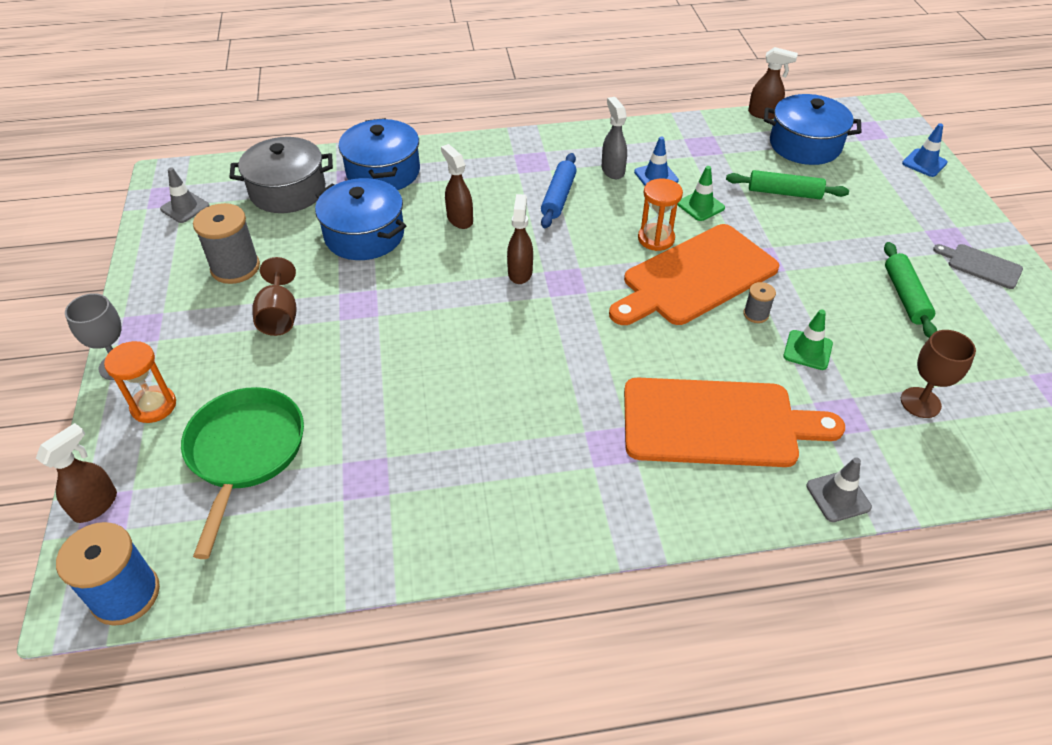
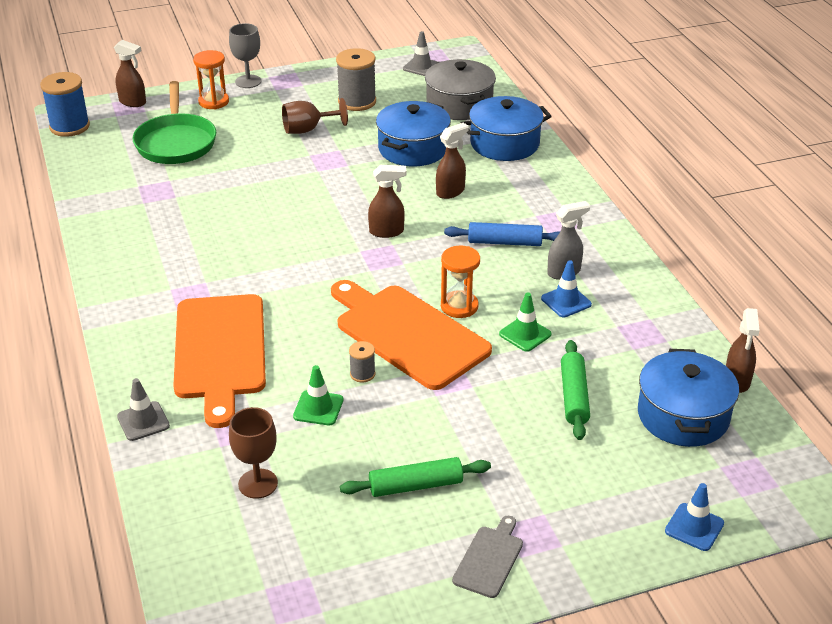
camera: 80 degrees right, 10 degrees down
(245, 453) = (176, 142): green pan -> green pan turned 90 degrees clockwise

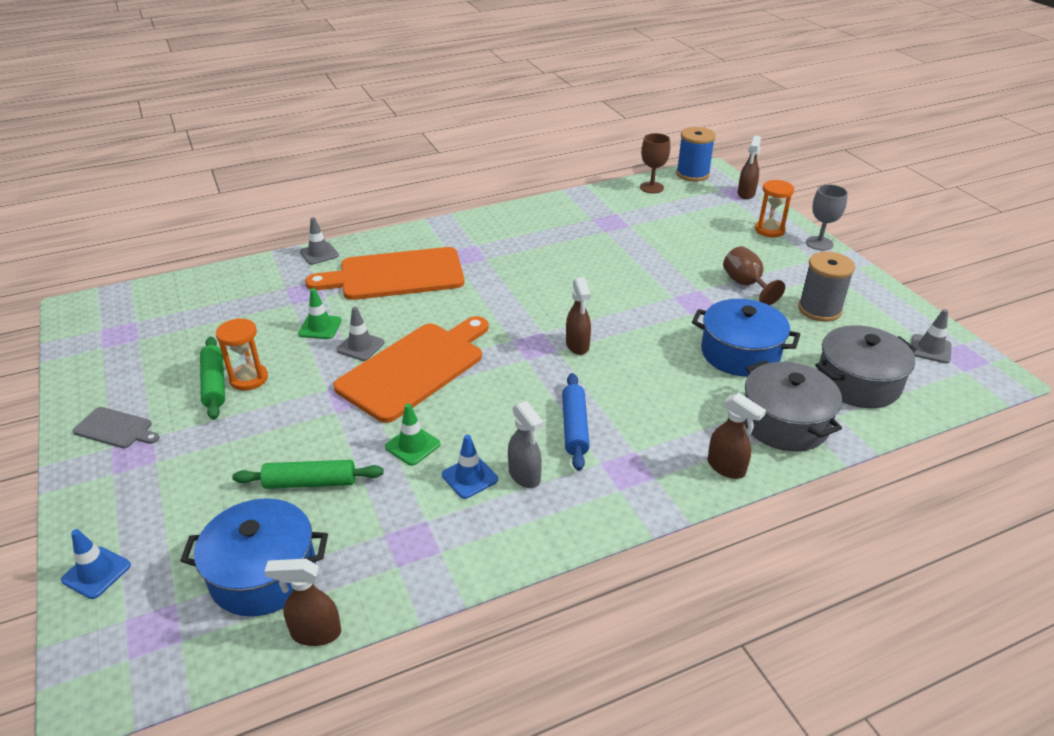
camera: 85 degrees right, 0 degrees up
(176, 142) = (690, 221): green pan -> none
(258, 483) = (240, 307): brown goblet -> brown goblet (651, 187)
(362, 374) = (360, 346): grey spool -> grey traffic cone
(450, 192) = (663, 384): brown spray bottle -> brown spray bottle (726, 468)
(459, 306) = (458, 398): orange hourglass -> orange hourglass (249, 379)
(504, 144) = (784, 422): blue pot -> grey pot

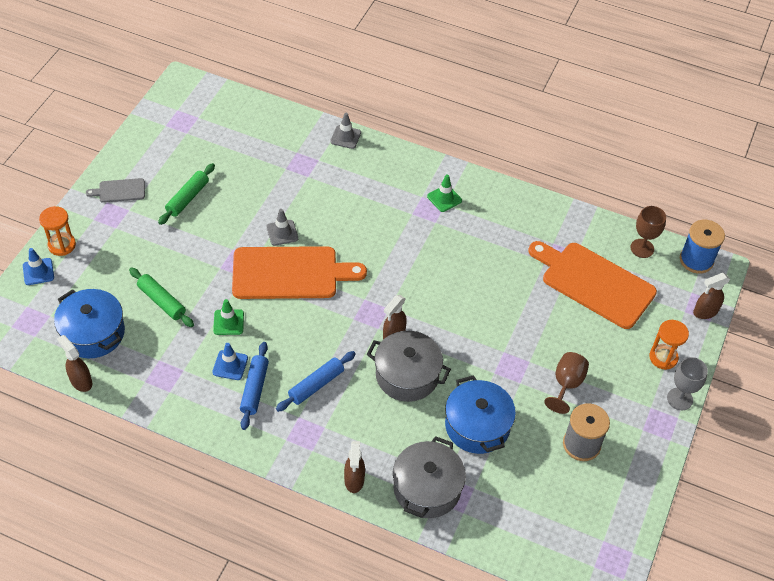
camera: 45 degrees right, 15 degrees up
(116, 428) = (119, 191): grey cutting board -> grey cutting board turned 105 degrees clockwise
(249, 379) = (206, 208): orange hourglass -> orange hourglass (62, 245)
(320, 327) = (279, 200): green traffic cone -> green traffic cone (444, 198)
(395, 275) = (366, 192): orange cutting board -> orange cutting board (594, 283)
(525, 476) = (254, 389): grey spray bottle -> blue rolling pin
(858, 383) = (512, 508): grey pot -> grey pot (407, 375)
(930, 349) = (601, 534): grey traffic cone -> none

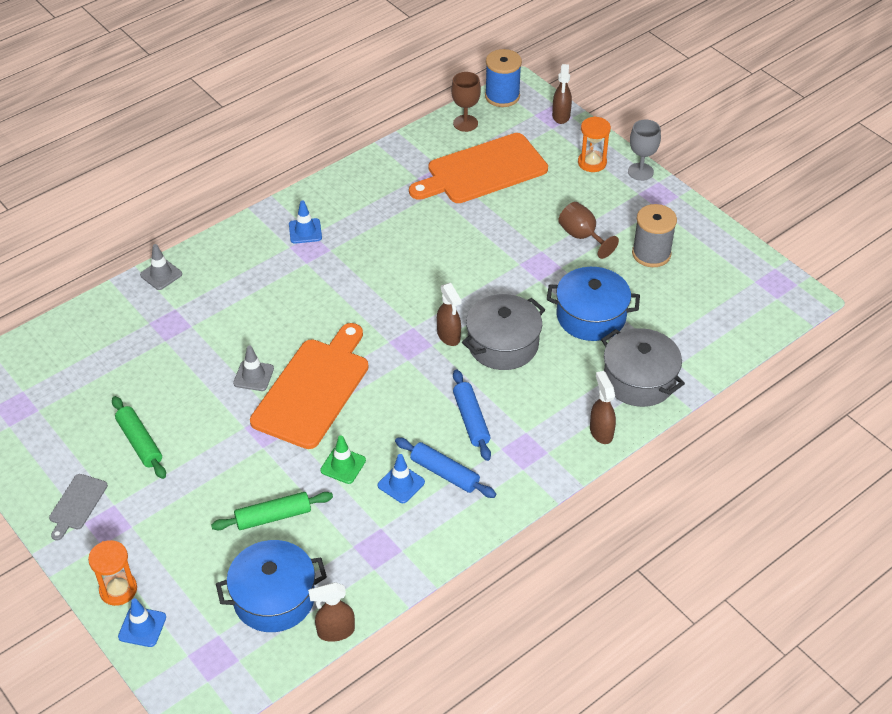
camera: 60 degrees left, 5 degrees down
(354, 480) = (601, 432): brown spray bottle -> brown spray bottle turned 135 degrees counterclockwise
(444, 198) = (305, 231): green traffic cone -> blue traffic cone

